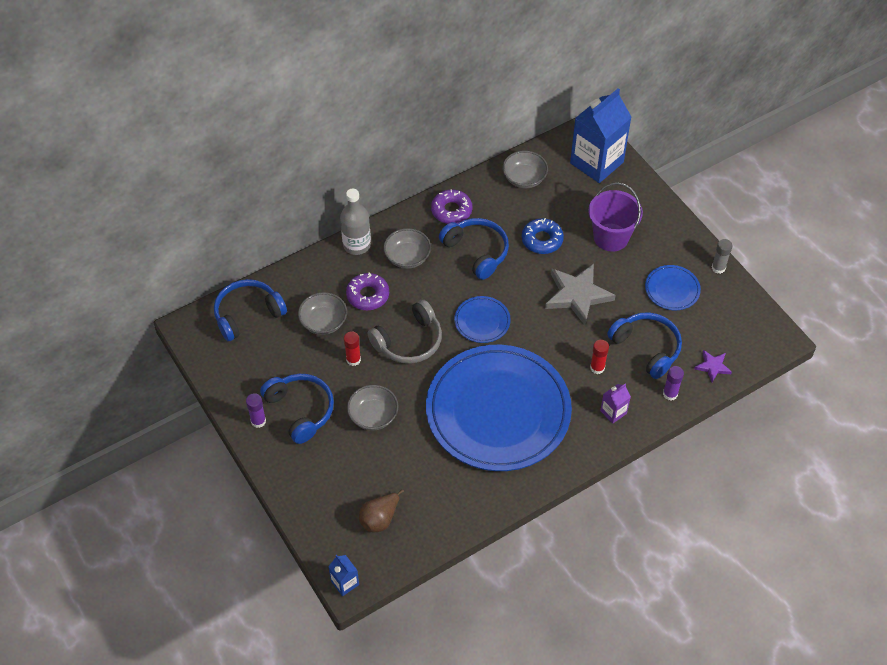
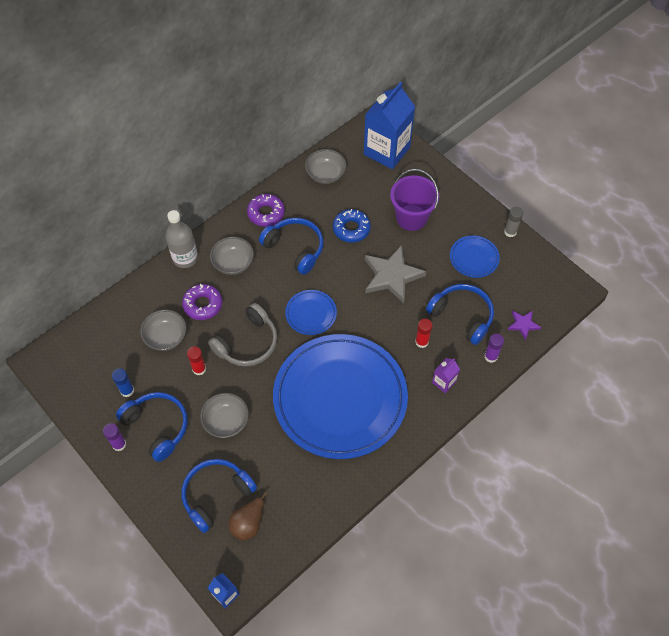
camera: 10 degrees left, 5 degrees up
(247, 314) = (94, 340): blue headphones -> blue headphones (216, 495)
(274, 369) = (127, 390): none -> blue glue stick

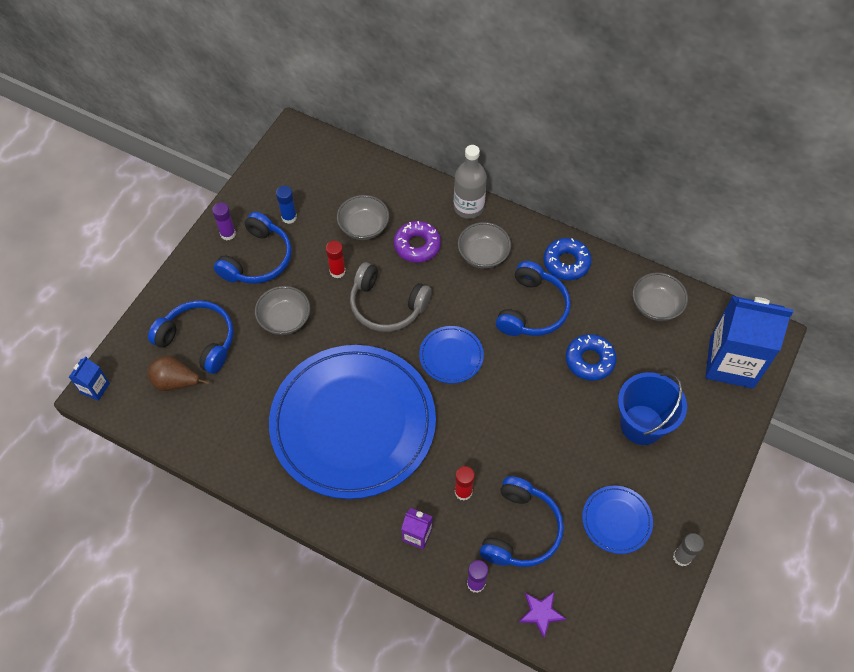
camera: 70 degrees right, 0 degrees up
(266, 213) = (566, 263): purple donut -> blue donut
(392, 276) = (543, 428): grey star -> none
(411, 217) = (642, 424): purple bucket -> blue bucket

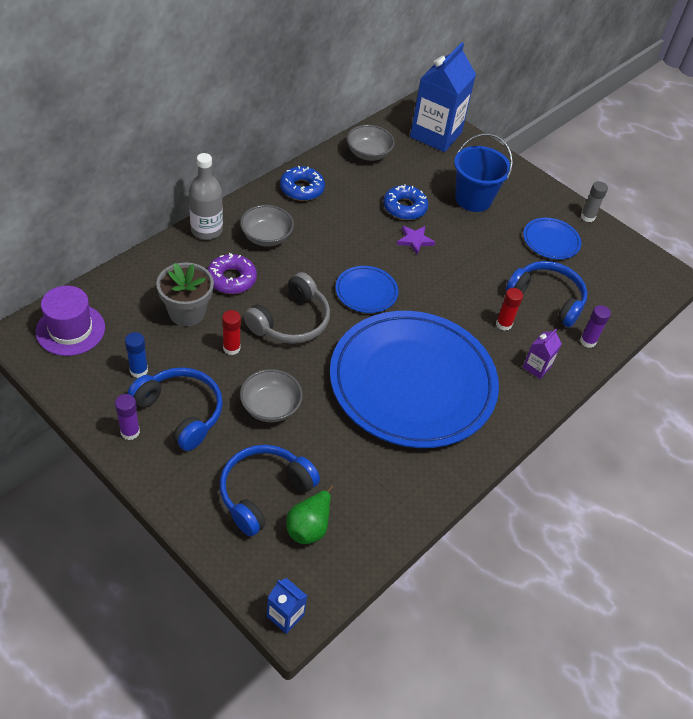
camera: 80 degrees left, 10 degrees down
(176, 382) = (309, 526): brown pear -> green pear
(313, 159) = (70, 329): none -> purple hat
(364, 227) = (187, 312): grey bowl -> grey flower pot
(532, 309) = (340, 224): blue headphones -> none
(541, 613) = (619, 309): purple star -> purple star (414, 240)

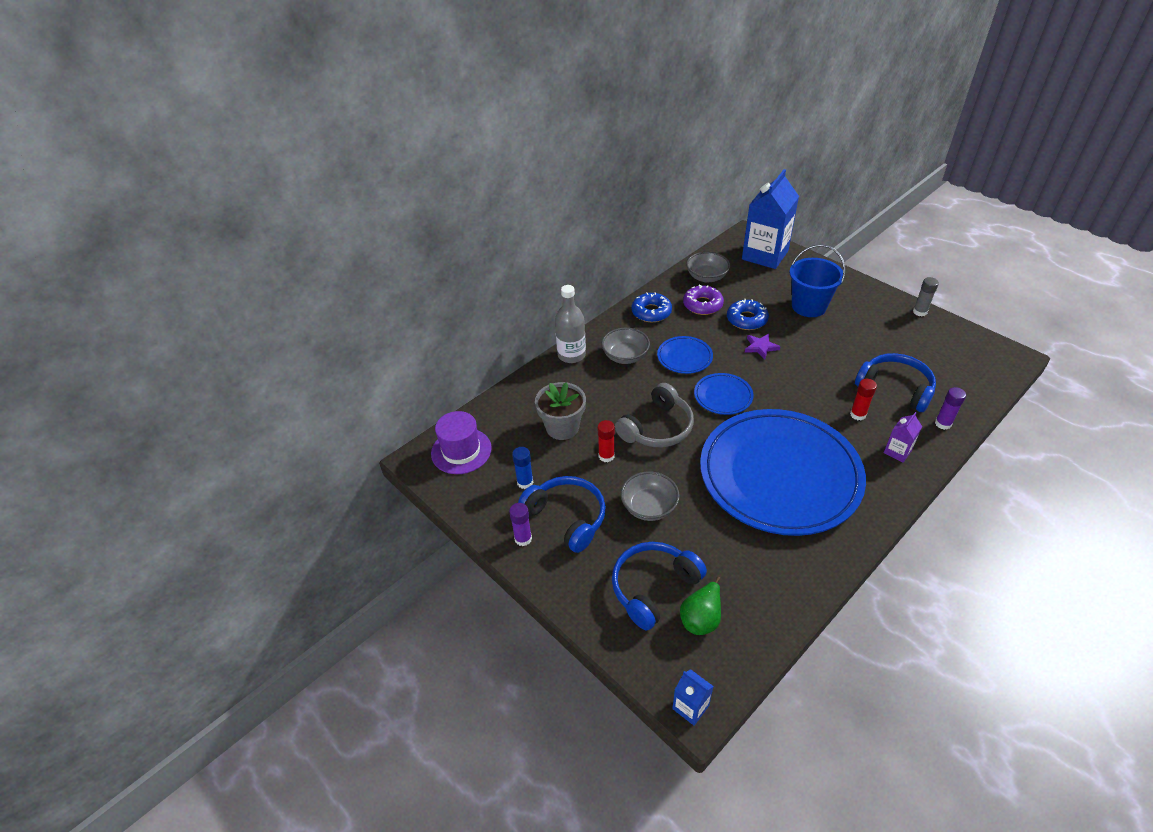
camera: 10 degrees right, 5 degrees down
(231, 279) = (599, 395): purple donut -> purple donut (702, 305)
(551, 241) = (889, 336): blue plate -> blue plate (684, 357)

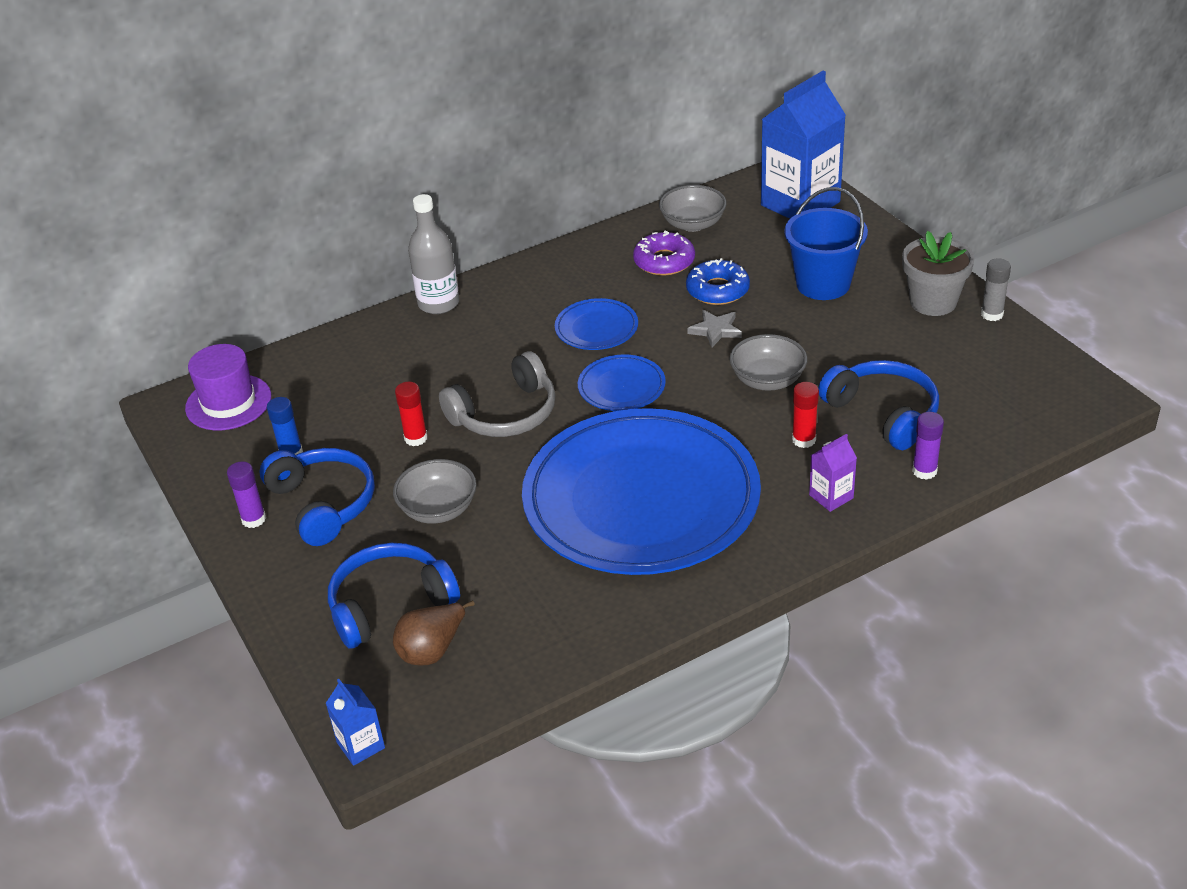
camera: 15 degrees right, 5 degrees down
(562, 427) = (376, 394): grey flower pot -> grey flower pot (933, 302)
(625, 356) = (513, 315): grey bowl -> grey bowl (767, 380)
(651, 312) = (583, 262): blue donut -> none
(701, 618) = (432, 650): green pear -> brown pear
(760, 347) = (715, 330): purple star -> grey star

